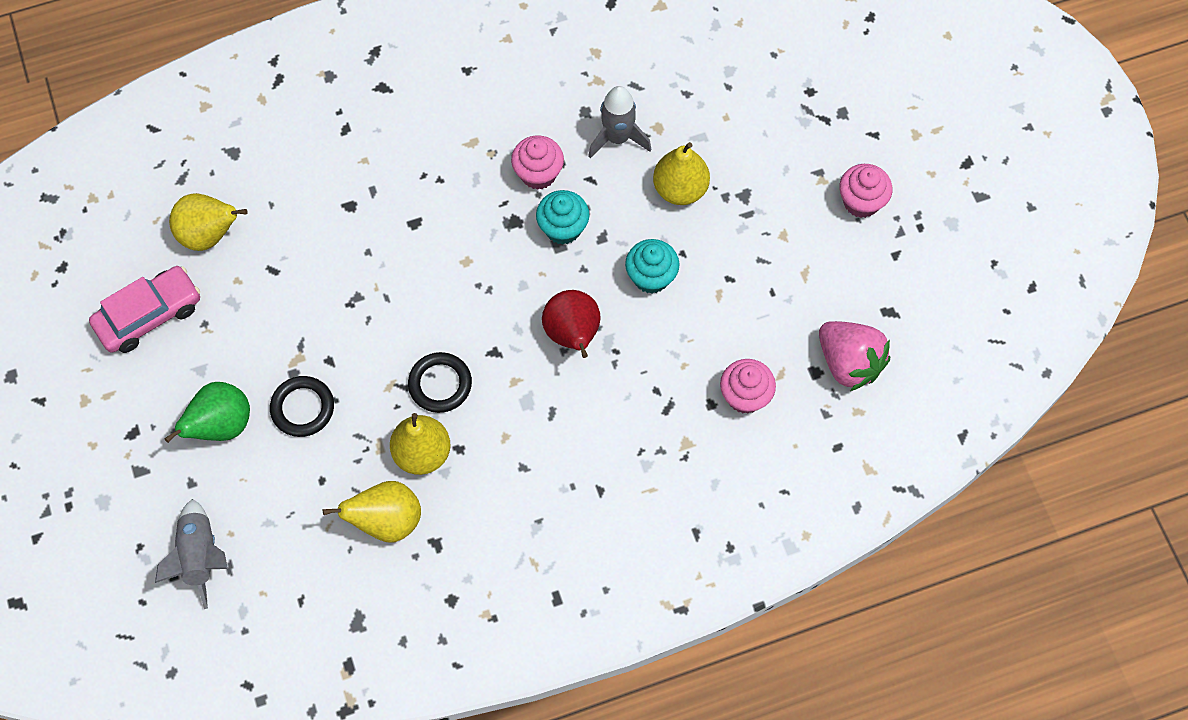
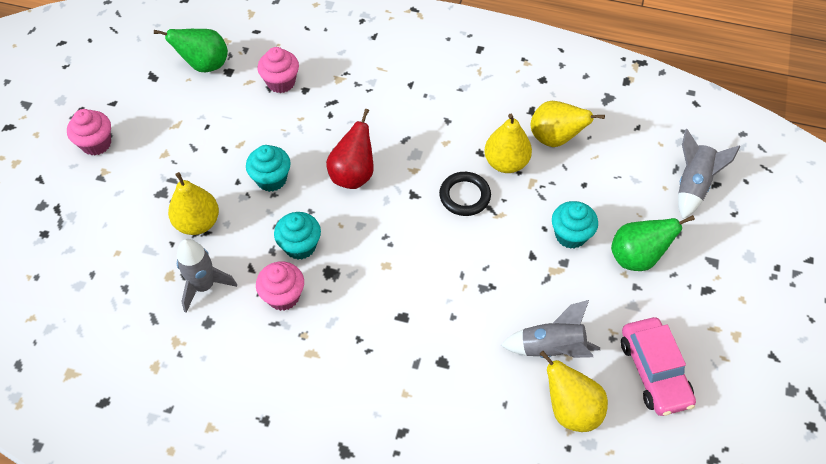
camera: 145 degrees left, 10 degrees down
(149, 315) = (654, 371): pink car -> pink car turned 105 degrees counterclockwise
(257, 278) = (551, 348): none -> grey rocket
(302, 408) = (570, 235): black ring -> turquoise cupcake
(849, 363) = (204, 65): pink strawberry -> green pear

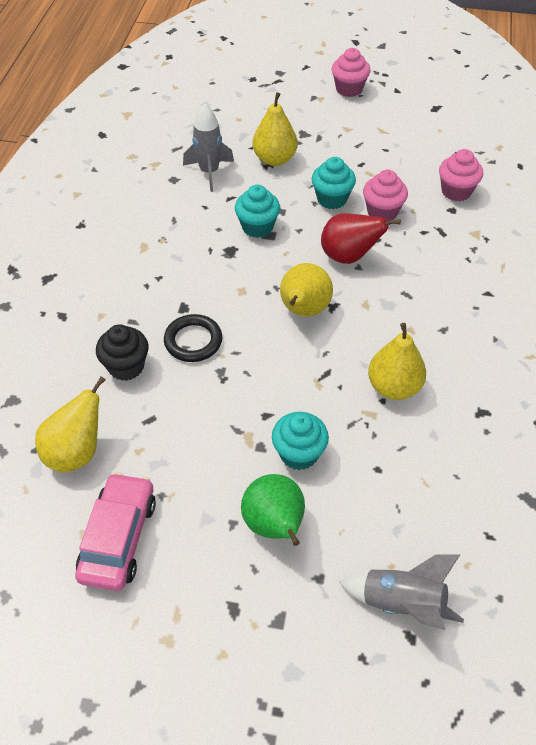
camera: 85 degrees right, 5 degrees down
(204, 65) = (461, 137): green pear -> none
(283, 296) = (202, 222): pink cupcake -> pink cupcake (382, 212)
(465, 196) = (338, 350): black ring -> black ring (193, 341)
(473, 368) = (126, 366): none -> black cupcake
(551, 348) = (148, 434): grey rocket -> none
(555, 139) = (443, 437): yellow pear -> yellow pear (303, 310)
(654, 371) = (118, 538): pink car -> pink car turned 120 degrees clockwise

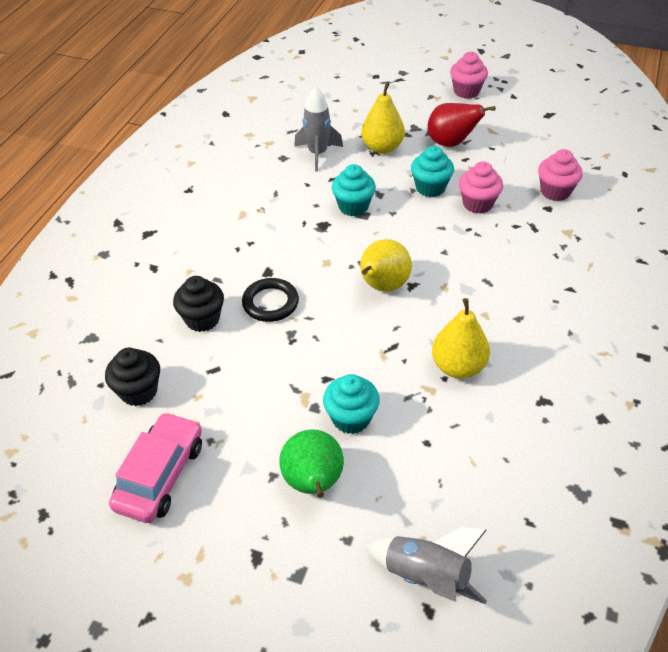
camera: 10 degrees right, 5 degrees down
(76, 452) = (139, 391): yellow pear -> black cupcake
(349, 256) = (437, 241): red pear -> red pear (451, 143)

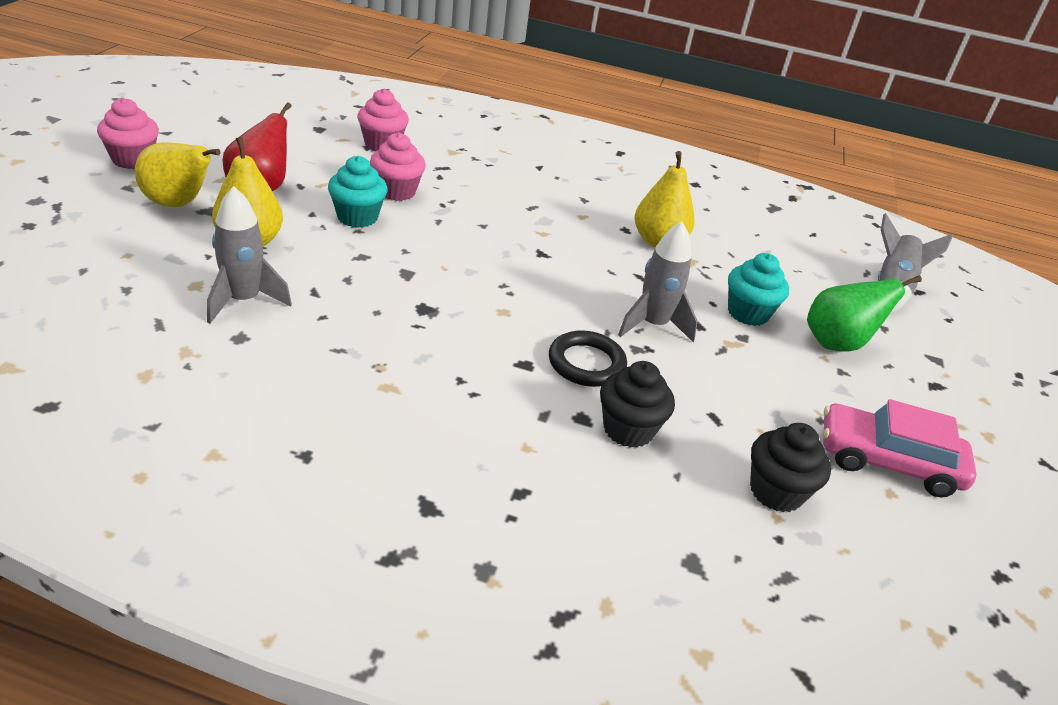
camera: 100 degrees left, 10 degrees down
(322, 346) = (652, 325): none -> grey rocket
(353, 206) = (387, 279): turquoise cupcake -> none
(382, 286) = (546, 273): yellow pear -> yellow pear (178, 204)

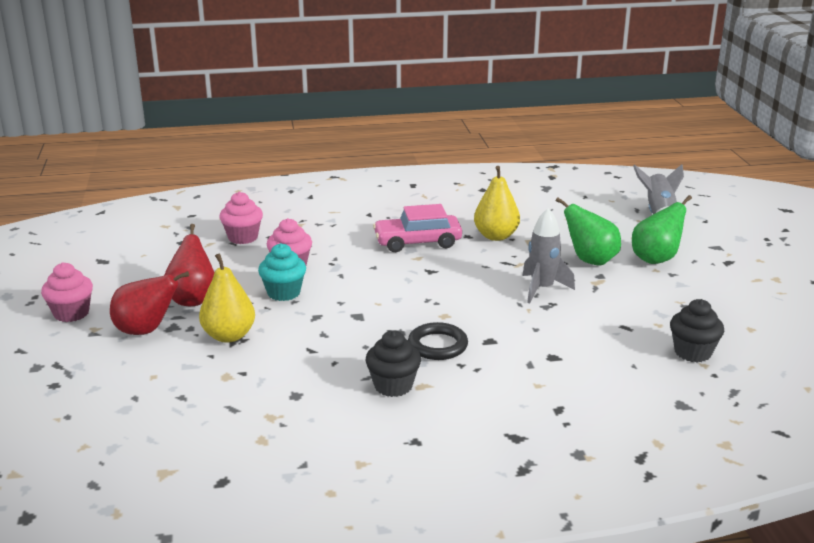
camera: 20 degrees left, 10 degrees down
(178, 204) = (146, 330): yellow pear -> red pear
(243, 300) = (271, 373): grey rocket -> none
(586, 363) = (525, 326): black ring -> black ring (437, 345)
(628, 429) = (584, 352): black cupcake -> black cupcake (393, 386)
(748, 313) = (590, 260): turquoise cupcake -> green pear
(887, 462) = (736, 313): pink car -> pink car (417, 242)

